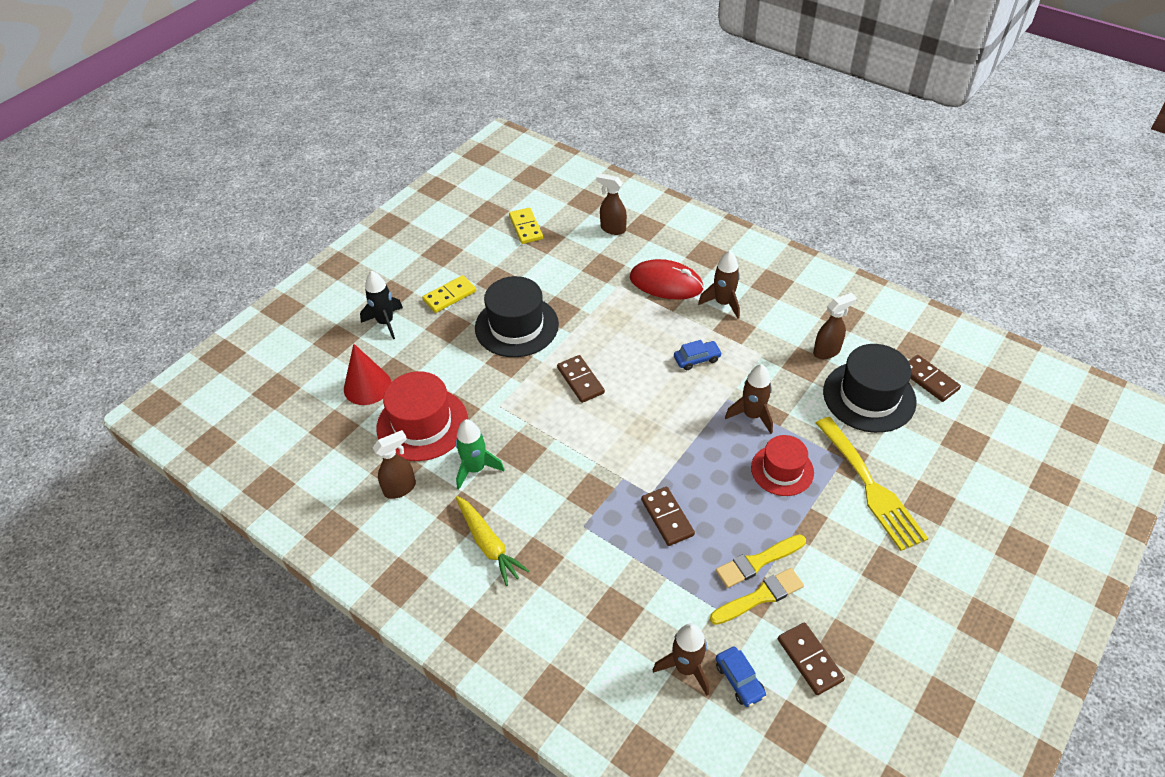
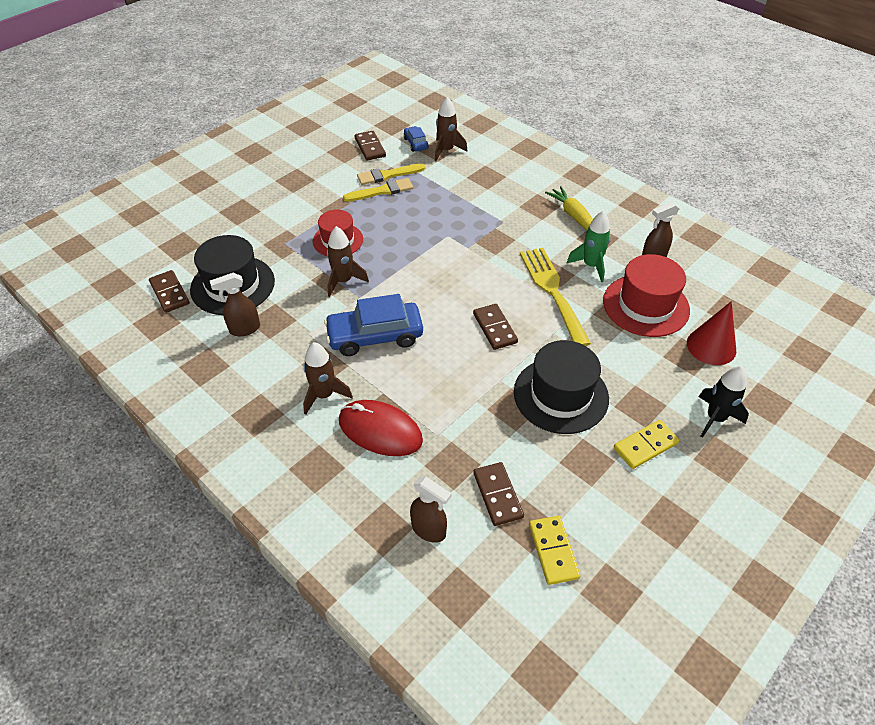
camera: 175 degrees left, 0 degrees up
(667, 517) = (438, 220): brown domino -> brown domino (498, 495)
(697, 359) = (375, 336): blue car -> blue car, size x2.02
(871, 487) = (276, 223): yellow fork -> yellow fork (552, 291)

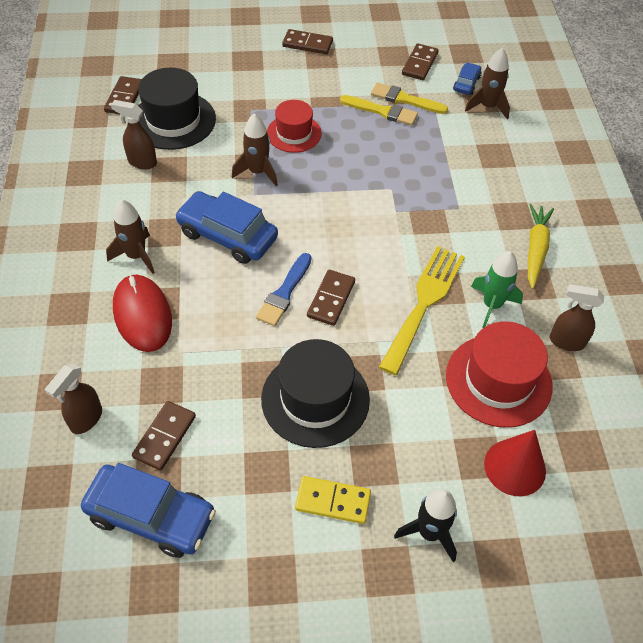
camera: 40 degrees right, 5 degrees up
(273, 176) = (307, 44): none -> brown domino
(429, 530) = (86, 419): brown spray bottle -> brown spray bottle turned 45 degrees clockwise
(460, 345) = (284, 292): none -> blue brush
(553, 551) = (151, 516): yellow domino -> blue car

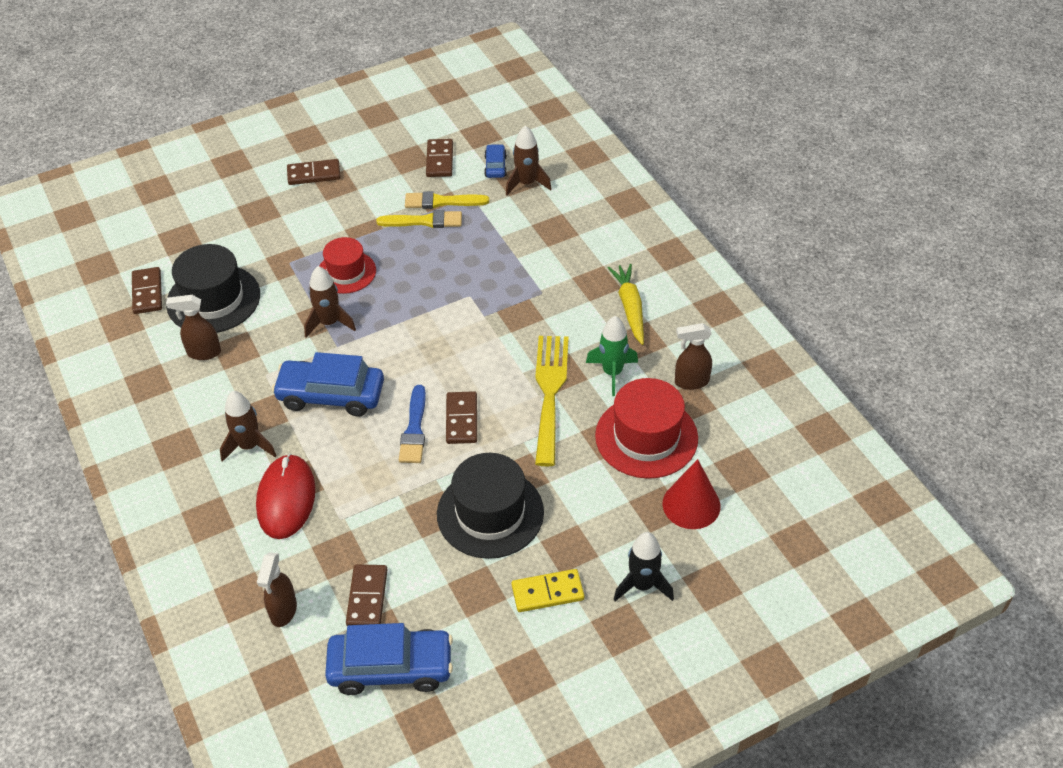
camera: 20 degrees left, 5 degrees down
(142, 315) = (286, 498): red mouse -> red mouse turned 45 degrees clockwise

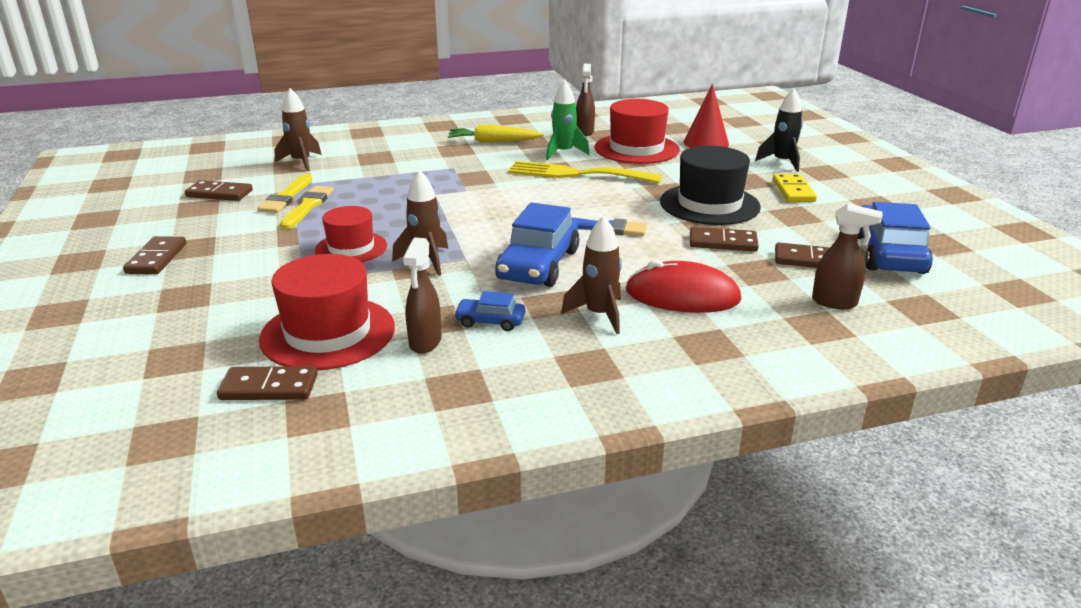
camera: 80 degrees left, 20 degrees down
(213, 299) = (328, 333): black hat -> red hat
(462, 419) = (596, 208): brown domino -> brown domino (723, 242)
(495, 166) = (260, 172): blue car -> blue car (490, 321)

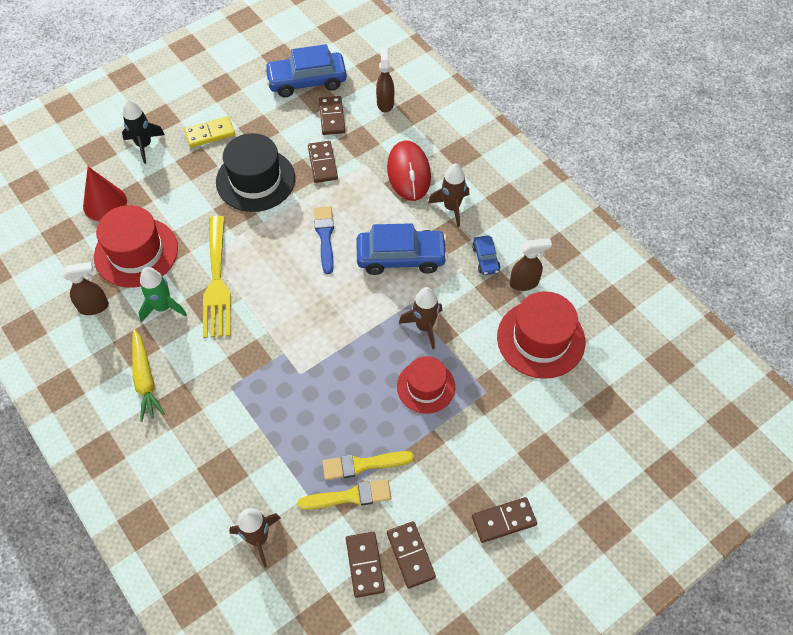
camera: 110 degrees left, 30 degrees up
(269, 387) = (605, 338): brown domino -> brown domino (410, 555)

